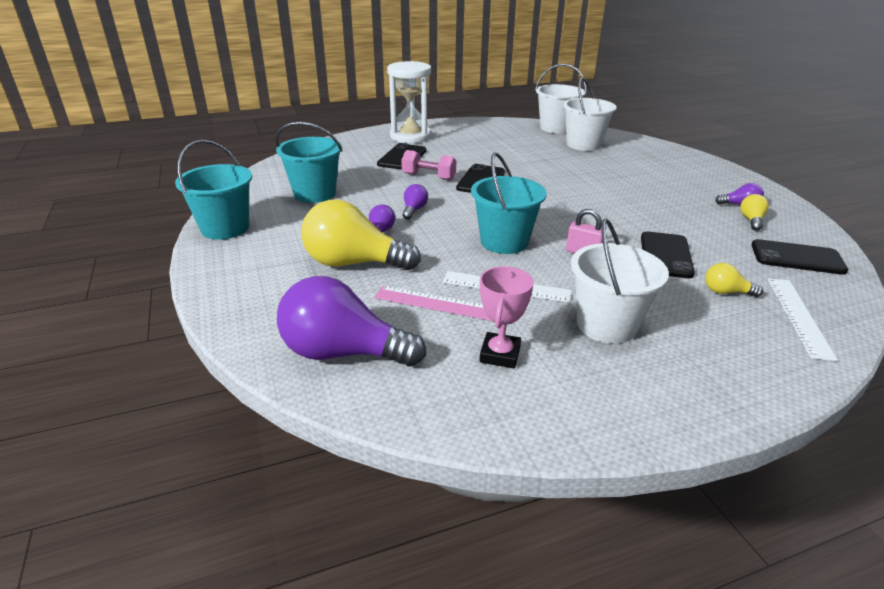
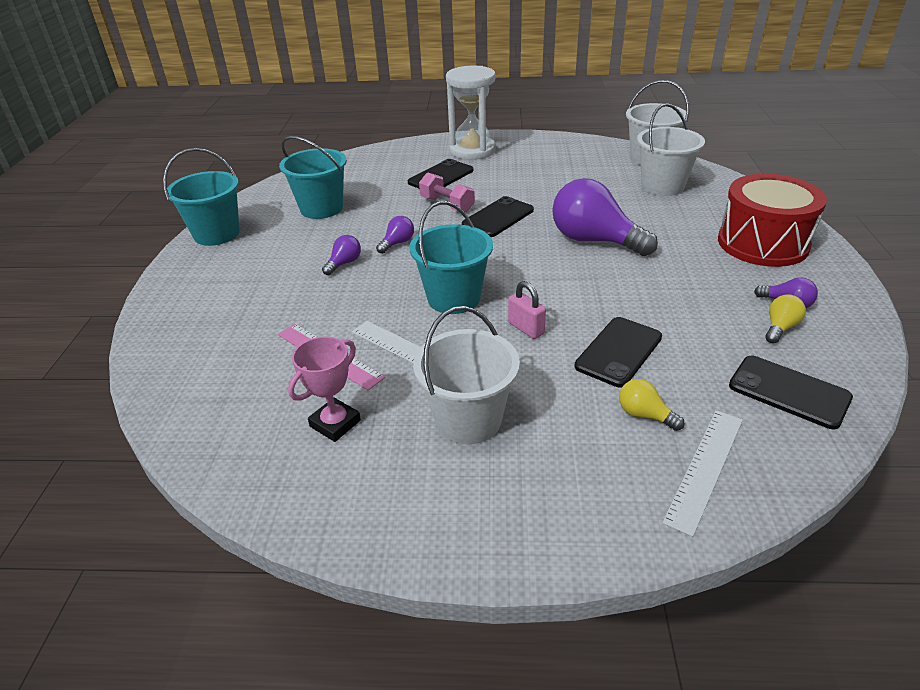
camera: 25 degrees right, 5 degrees up
(343, 353) = (206, 385): purple light bulb -> purple light bulb (594, 240)
(354, 263) = (291, 293): yellow light bulb -> none
(686, 171) = (762, 243): none -> red drum

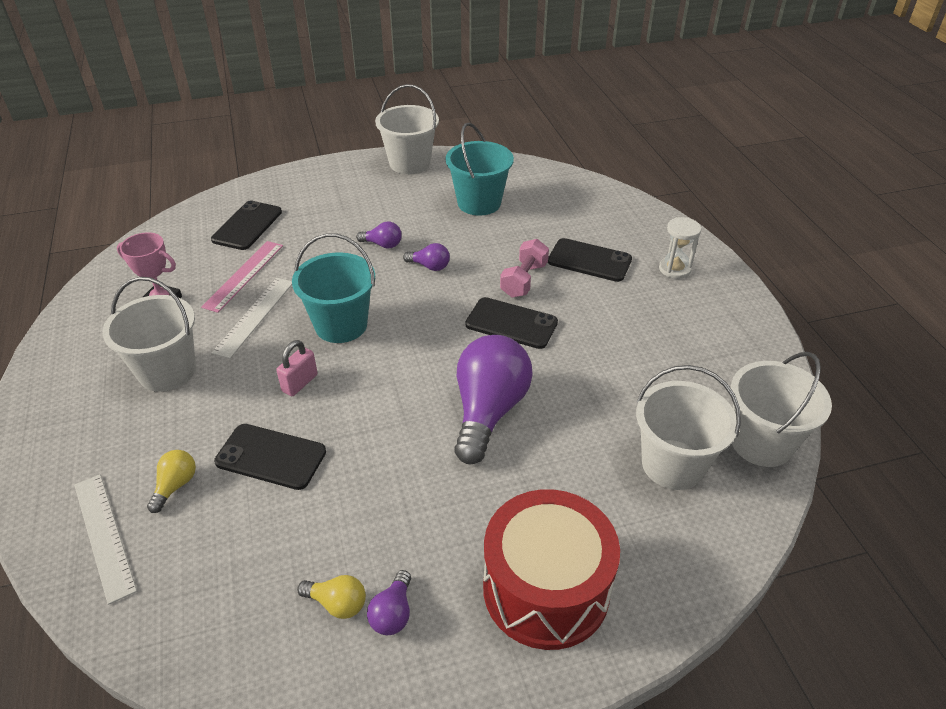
camera: 70 degrees right, 5 degrees up
(217, 234) = (409, 163): turquoise bucket -> white bucket
(472, 150) = (674, 269): white hourglass -> white hourglass, size x0.53
(705, 468) = (104, 535): white ruler -> white ruler turned 45 degrees clockwise
(789, 392) = (216, 608): black phone -> black phone (247, 226)

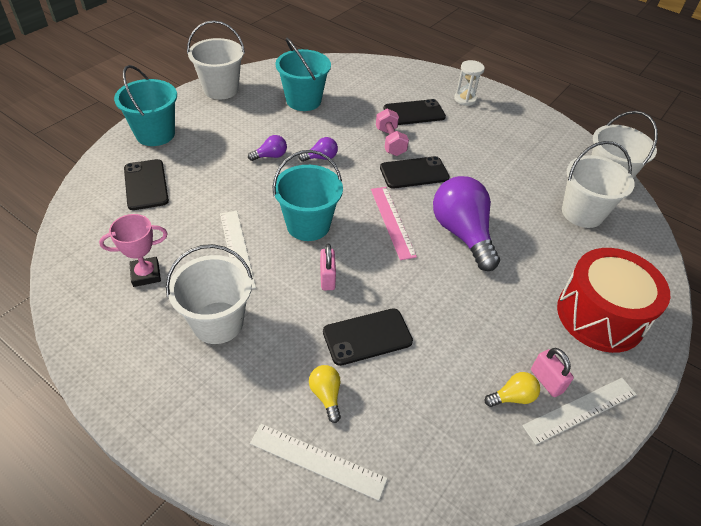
camera: 40 degrees left, 5 degrees up
(244, 275) = (190, 223): pink ruler -> pink ruler (392, 221)
(305, 184) = (155, 134): none -> turquoise bucket
(393, 613) = (546, 381): purple light bulb -> pink padlock
(393, 668) = (580, 410): none -> white ruler

